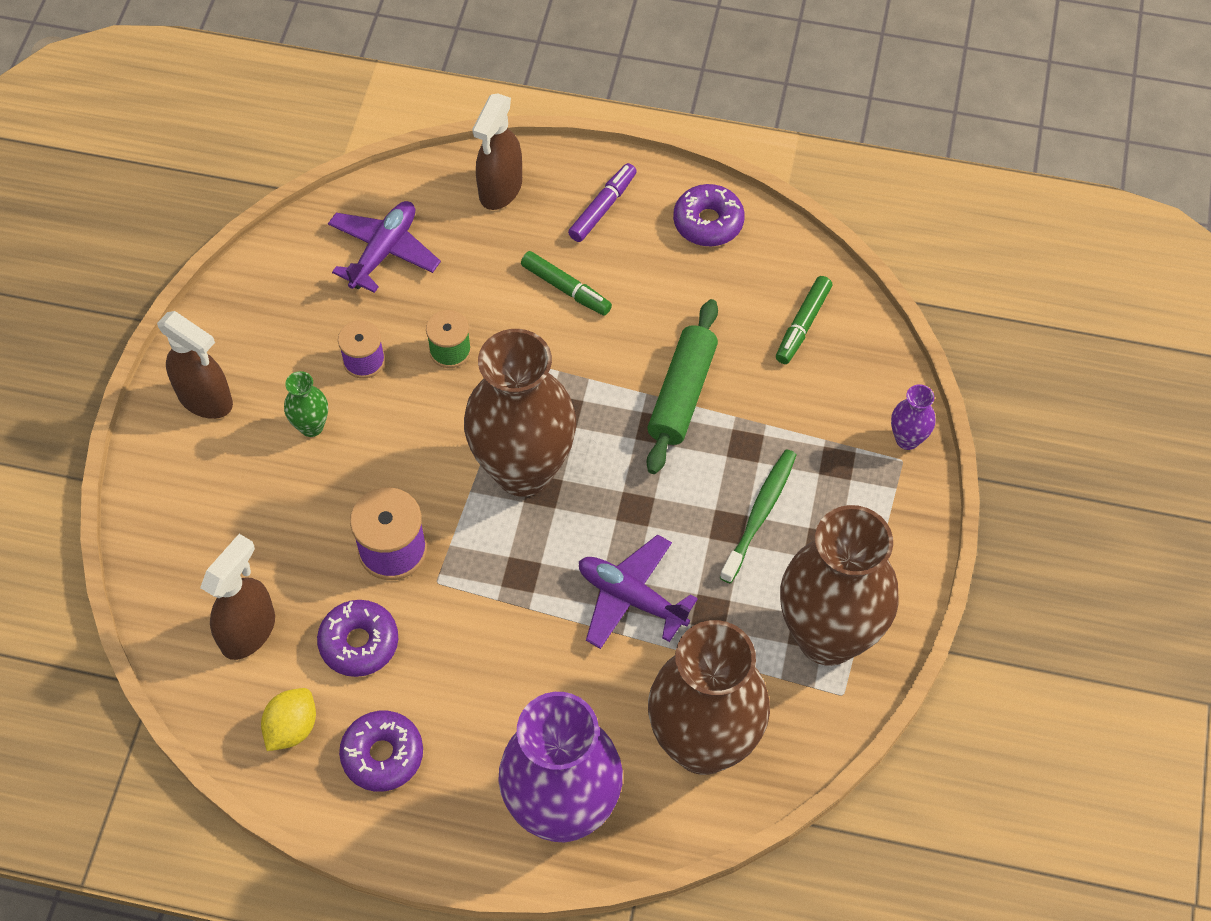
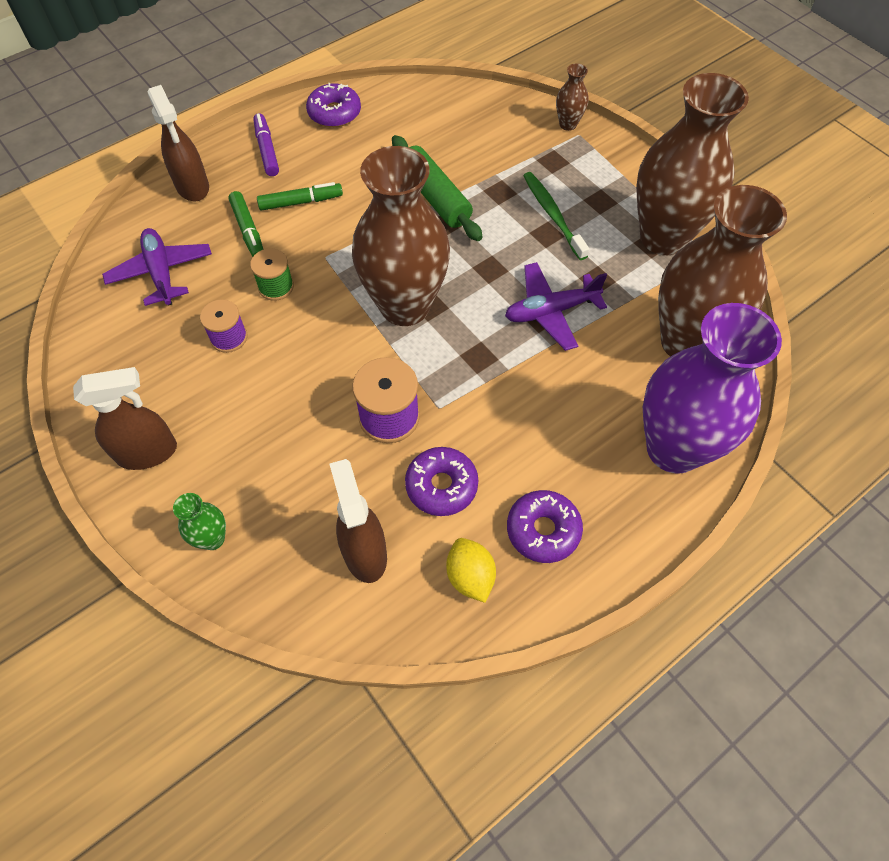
camera: 50 degrees left, 0 degrees up
(311, 426) = (243, 401): green vase -> green vase (212, 539)
(802, 325) = (448, 118): green marker -> green marker (248, 230)
(907, 439) = (568, 124): purple vase -> brown vase

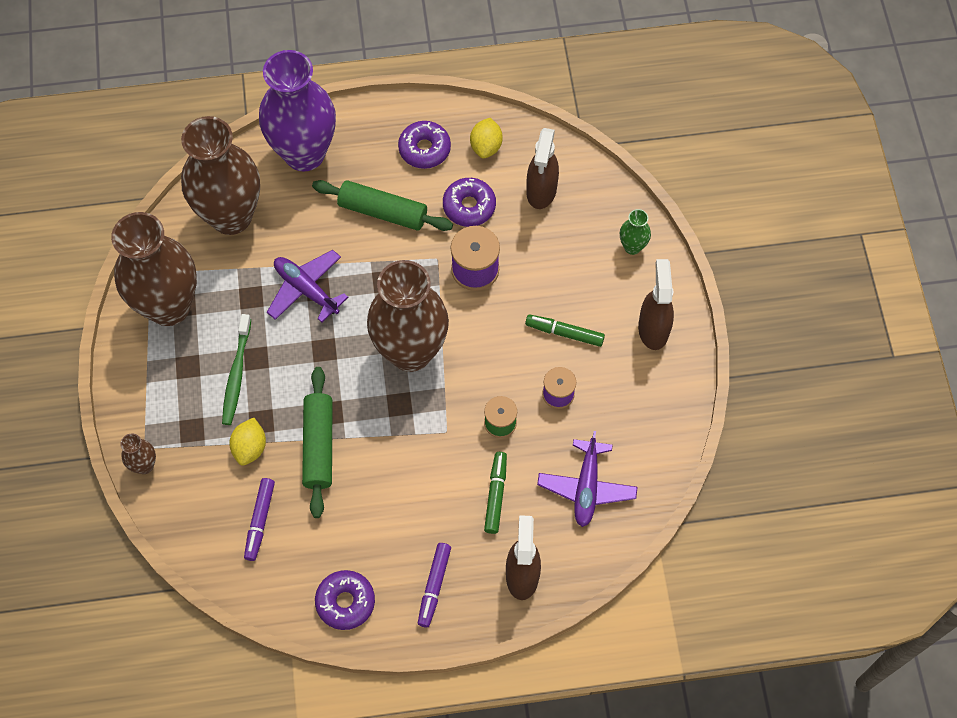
camera: 150 degrees left, 5 degrees up
(148, 452) = (653, 329): brown spray bottle -> brown spray bottle turned 75 degrees clockwise
(301, 202) = (435, 503): green marker -> green marker (564, 333)
(443, 130) = (260, 521): none -> purple marker
(493, 171) = (250, 448): none -> yellow lemon
(535, 428) = (382, 212): none -> green rolling pin
(550, 311) = (306, 289): purple plane -> purple plane turned 150 degrees counterclockwise

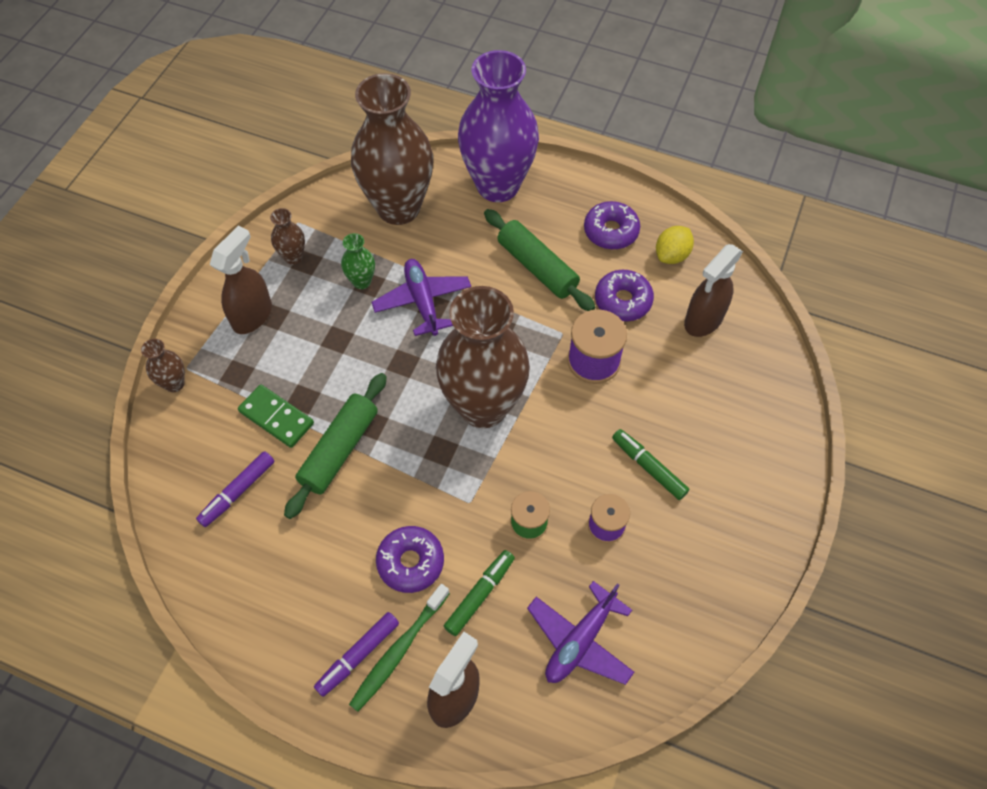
camera: 30 degrees right, 5 degrees down
(169, 306) = (293, 257): brown vase -> brown vase, size x0.41
(236, 374) = (310, 344): green toothbrush -> green toothbrush (399, 650)
(250, 448) = (276, 417): yellow lemon -> green domino
(345, 602) = (262, 620): purple donut -> purple donut (410, 562)
(632, 247) = (768, 417): green vase -> green vase (361, 281)
(653, 329) = (746, 511): brown spray bottle -> brown spray bottle (253, 315)

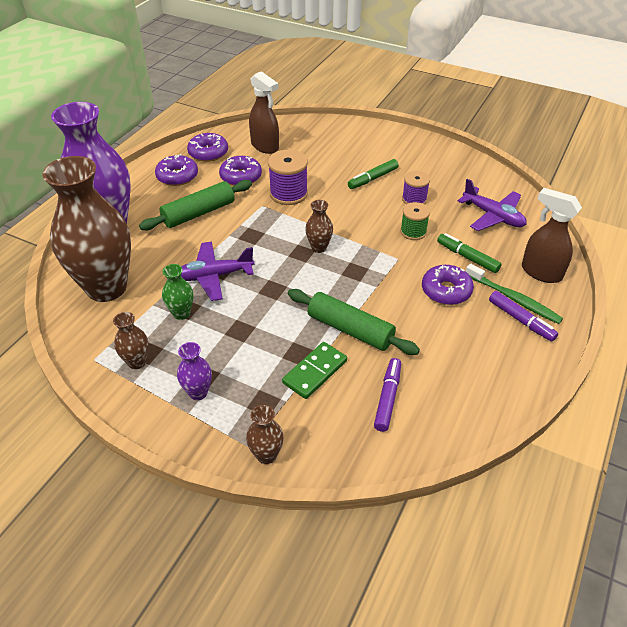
camera: 85 degrees left, 15 degrees down
(238, 492) = (387, 398): purple marker -> purple marker turned 120 degrees counterclockwise
(253, 315) = (198, 392): brown spray bottle -> purple vase
(483, 406) = (319, 248): brown vase -> brown vase, size x0.41
(671, 255) = (208, 153): yellow lemon -> purple donut

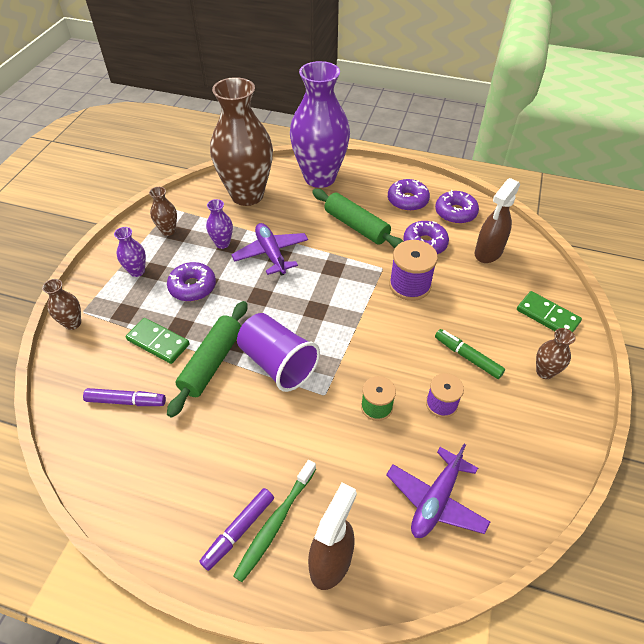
camera: 80 degrees right, 5 degrees up
(181, 313) = (222, 243): green vase -> purple vase
(319, 248) = (327, 322): brown vase -> brown vase (544, 372)
(341, 135) = (547, 316): none -> green domino
(359, 284) = (278, 363): none -> purple cup
(446, 290) = (279, 446): purple donut -> purple donut (192, 287)
(467, 257) = (342, 468): green marker -> none

